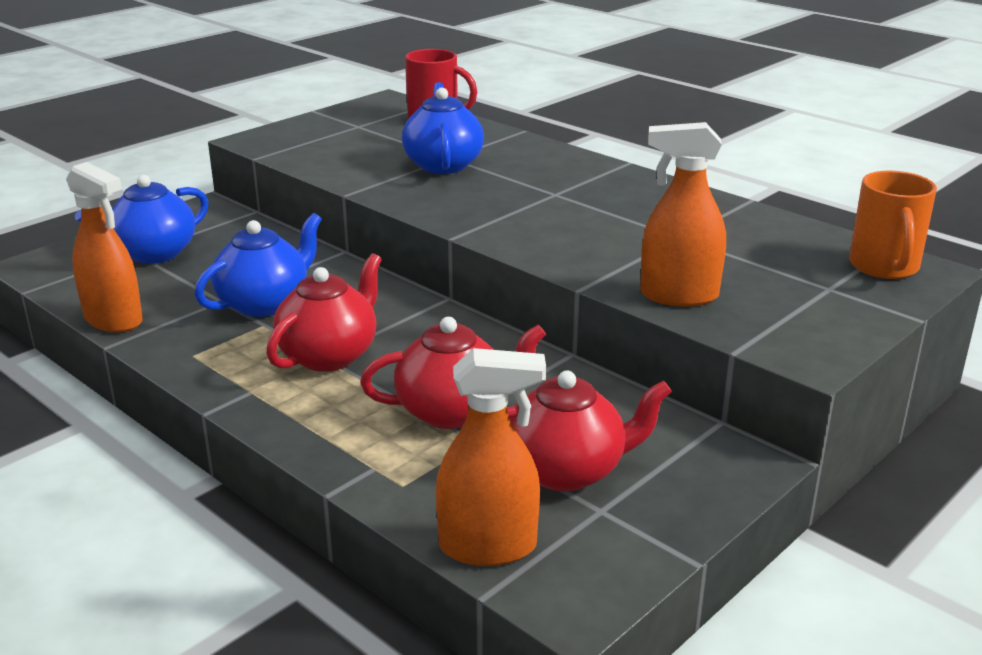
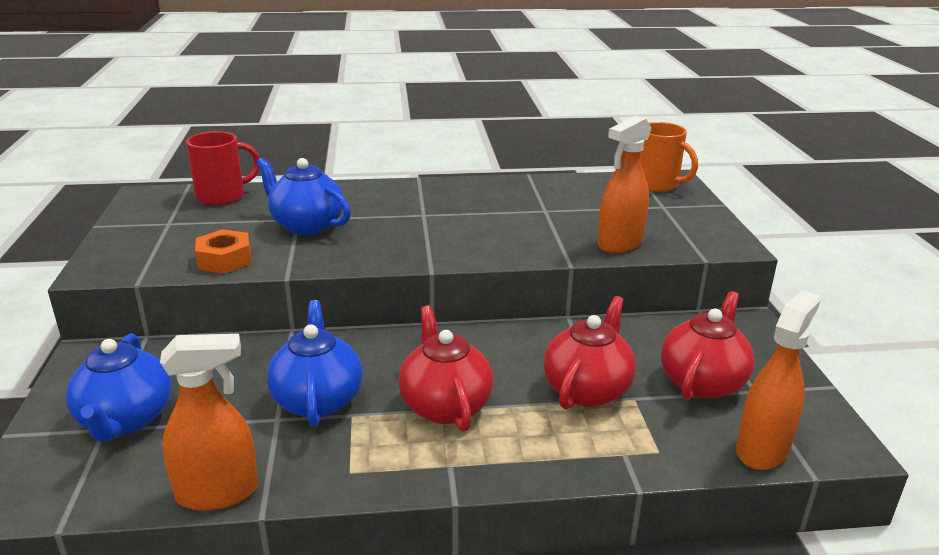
camera: 50 degrees left, 0 degrees up
(335, 165) = (225, 260): none -> orange nut

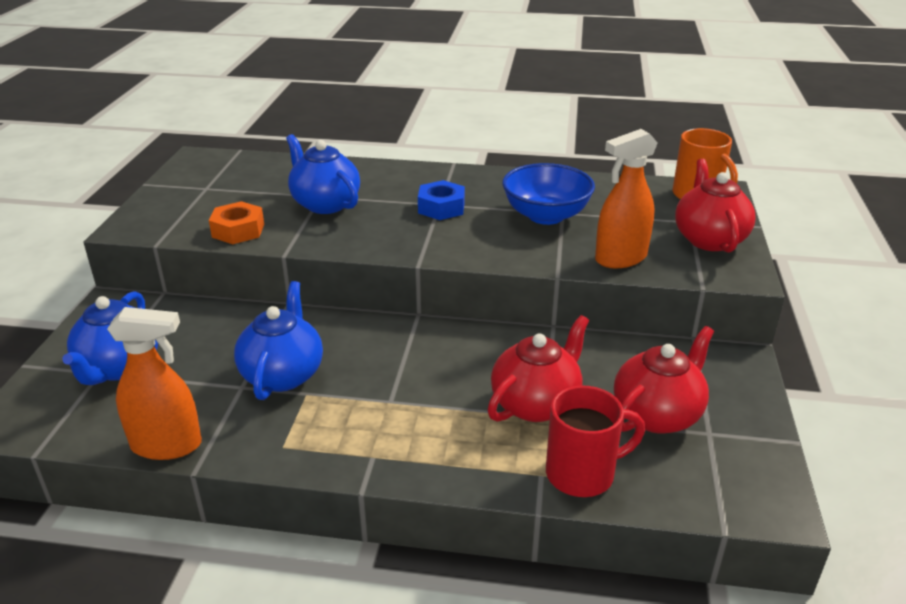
camera: 15 degrees right, 5 degrees up
(222, 196) = (264, 165): red mug -> red mug (582, 473)
(427, 217) = (441, 208): none -> blue nut
(445, 405) = (393, 398): red teapot -> red teapot (709, 239)
(531, 214) = (546, 216): none -> blue bowl
(762, 449) = (683, 495): orange spray bottle -> none

